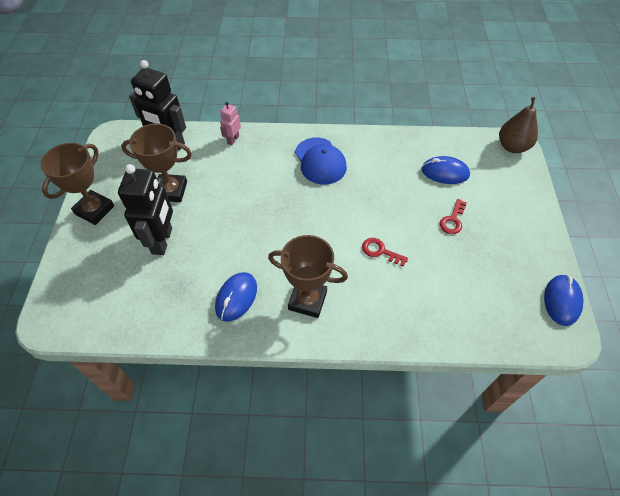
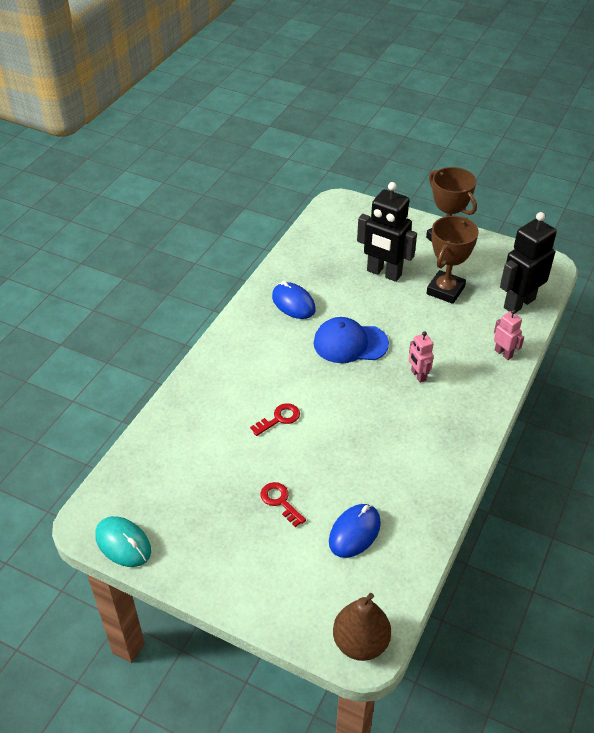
camera: 115 degrees right, 10 degrees down
(283, 180) = (418, 375): none -> pink robot
(307, 300) = (260, 346): brown trophy -> none
(320, 161) = (433, 417): blue cap -> blue cap (350, 343)
(562, 301) = (123, 543): blue mouse -> turquoise mouse

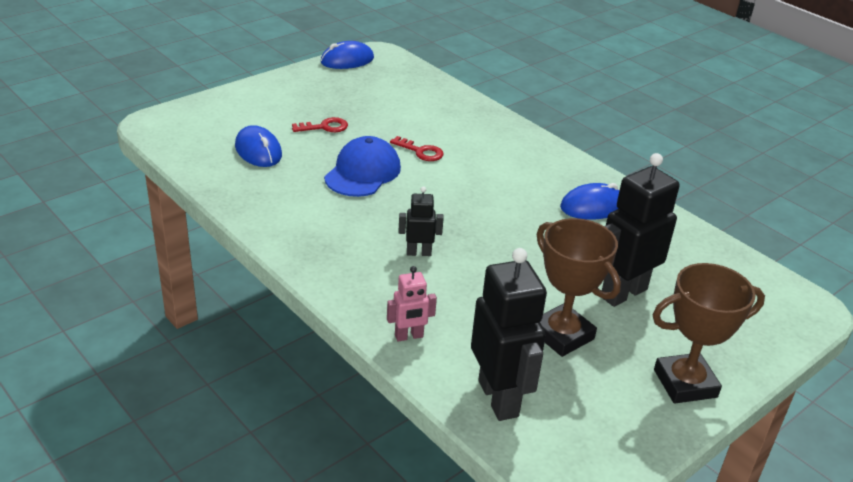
camera: 110 degrees right, 10 degrees down
(123, 543) = (347, 60): turquoise mouse -> blue mouse
(279, 419) = (421, 151): red key -> red key turned 45 degrees counterclockwise
(350, 343) = (502, 224): blue cap -> blue cap (363, 172)
(360, 643) = (161, 123): brown pear -> none
(418, 375) = (419, 253): pink robot -> black robot

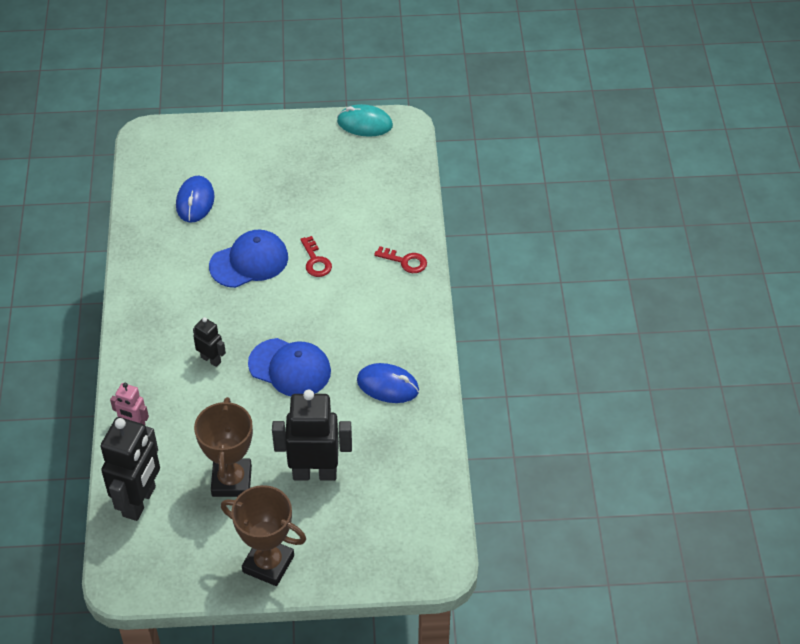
camera: 40 degrees right, 15 degrees up
(325, 127) = (268, 198): red key -> red key (405, 261)
(347, 60) = (364, 123): blue mouse -> turquoise mouse
(497, 229) = (290, 368): none -> blue cap

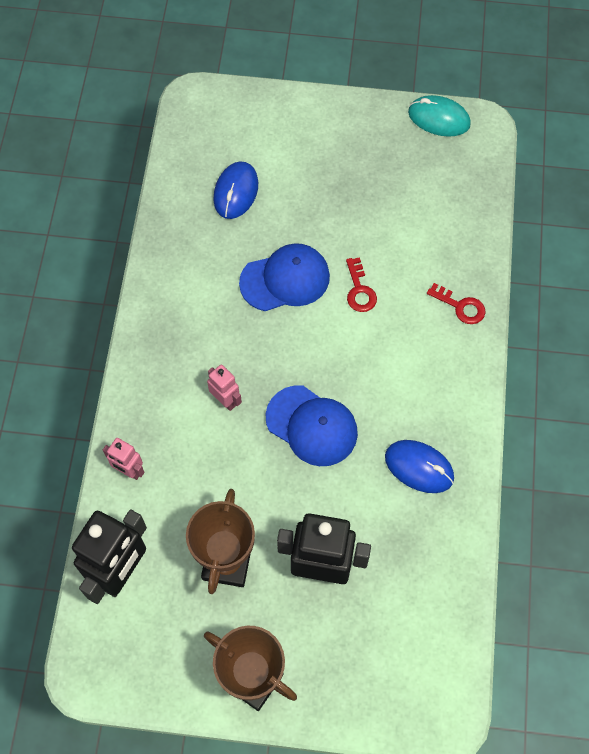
camera: 10 degrees right, 15 degrees up
(211, 359) = (225, 400): black robot -> pink robot

